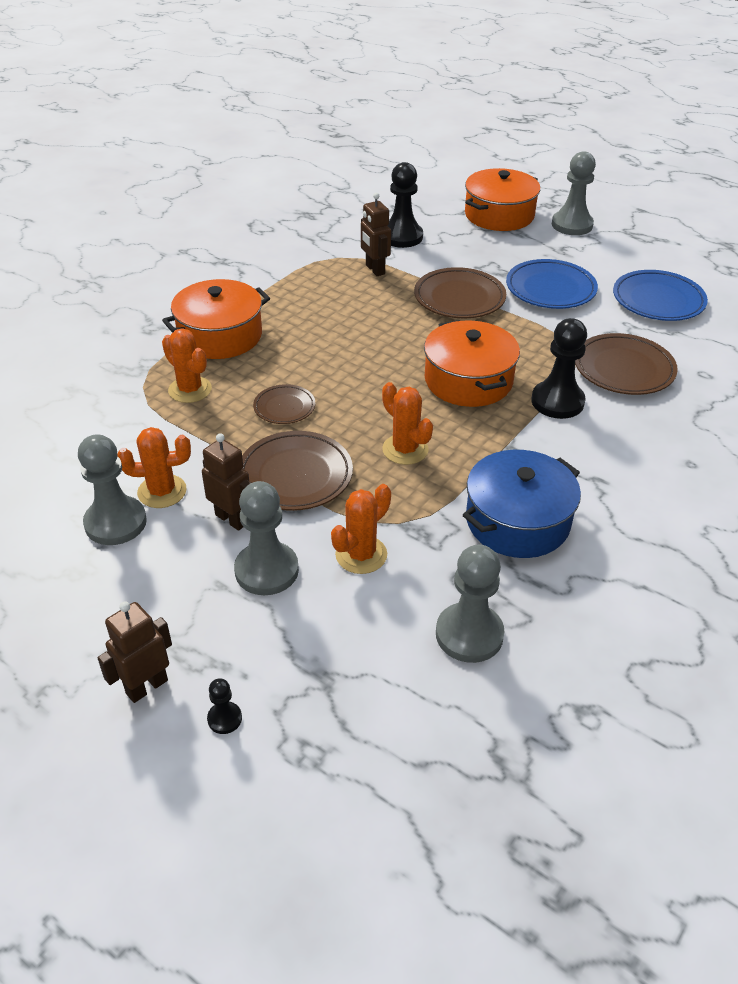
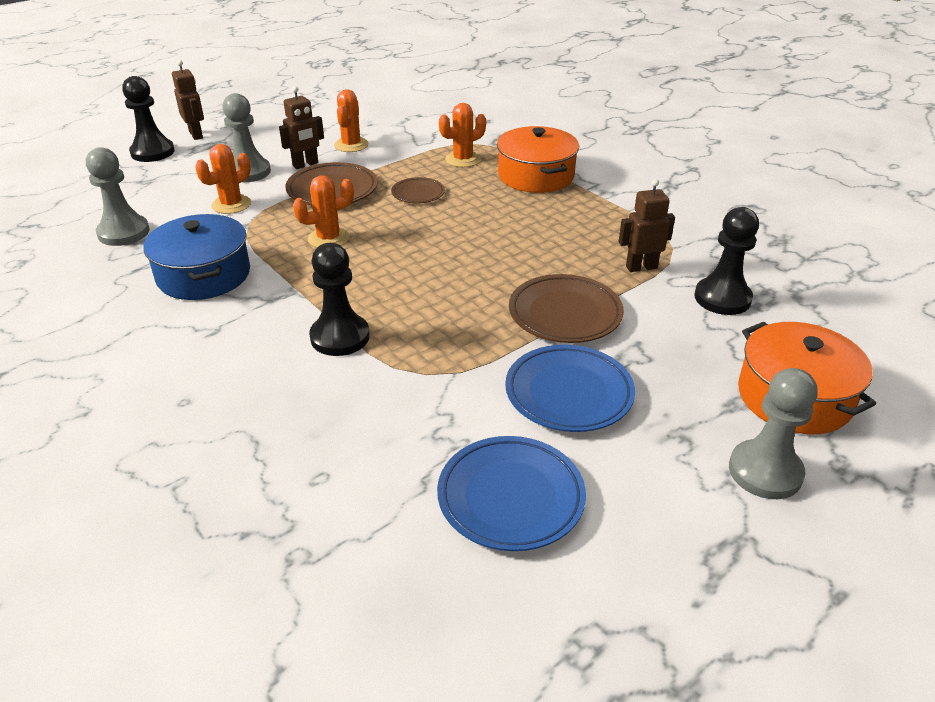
camera: 105 degrees right, 5 degrees down
(115, 523) = (332, 131): grey pawn -> none
(224, 719) = (152, 152): black pawn -> black pawn, size x2.14
(361, 555) = (231, 204): orange cactus -> orange cactus turned 75 degrees clockwise
(468, 380) = (406, 289): orange pot -> none
(623, 369) = (368, 405): brown plate -> none

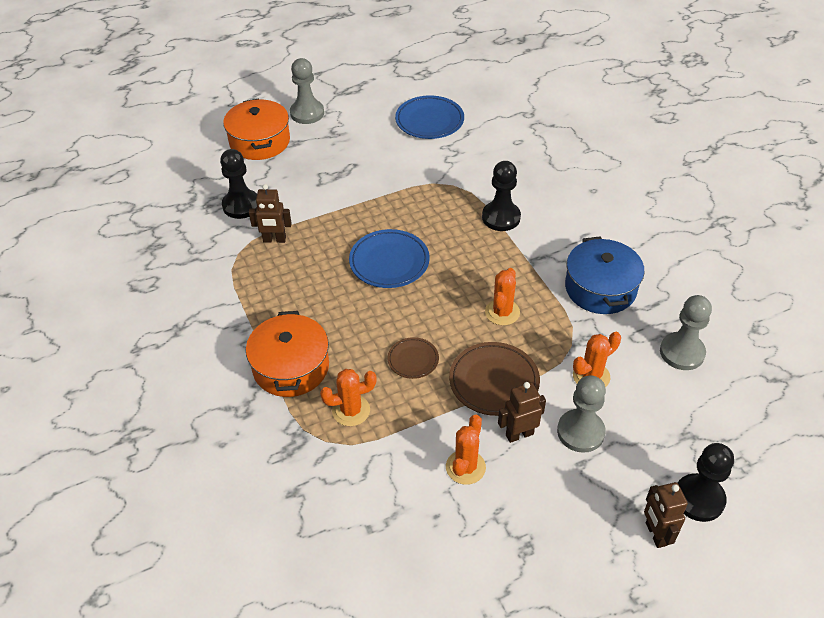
camera: 165 degrees left, 10 degrees up
(328, 238) = (502, 312): orange cactus -> orange cactus turned 60 degrees counterclockwise
(565, 314) = (351, 211): brown plate -> none
(569, 393) = (377, 161): blue plate -> blue plate (389, 262)

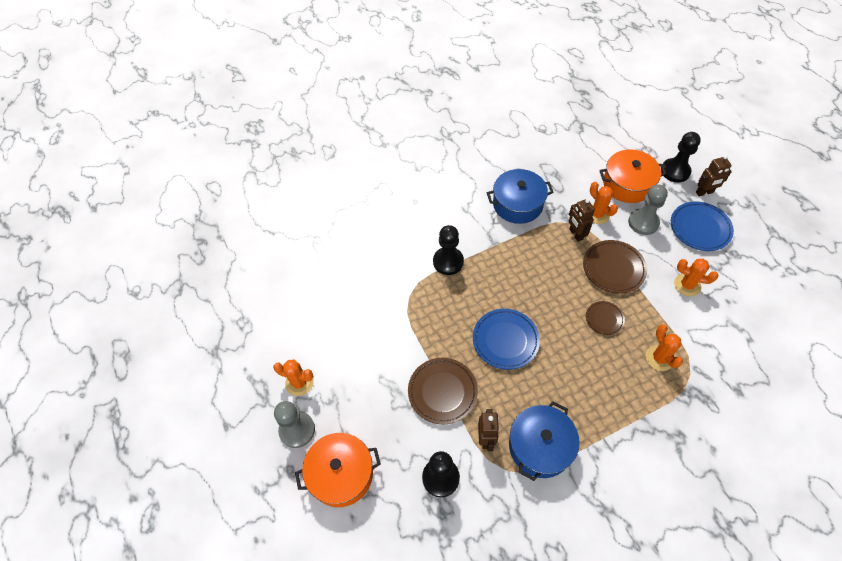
camera: 90 degrees left, 10 degrees up
(257, 281) = (540, 446): none -> blue pot
(291, 367) = (628, 406): orange pot -> orange pot (627, 184)
(331, 209) = (442, 392): none -> brown plate
(429, 121) = (319, 316): blue plate -> blue plate (700, 228)
(502, 312) = (549, 262): orange cactus -> orange cactus (299, 382)
(519, 434) = (653, 255): brown robot -> brown robot (575, 234)
(682, 352) = (568, 167): grey pawn -> none

